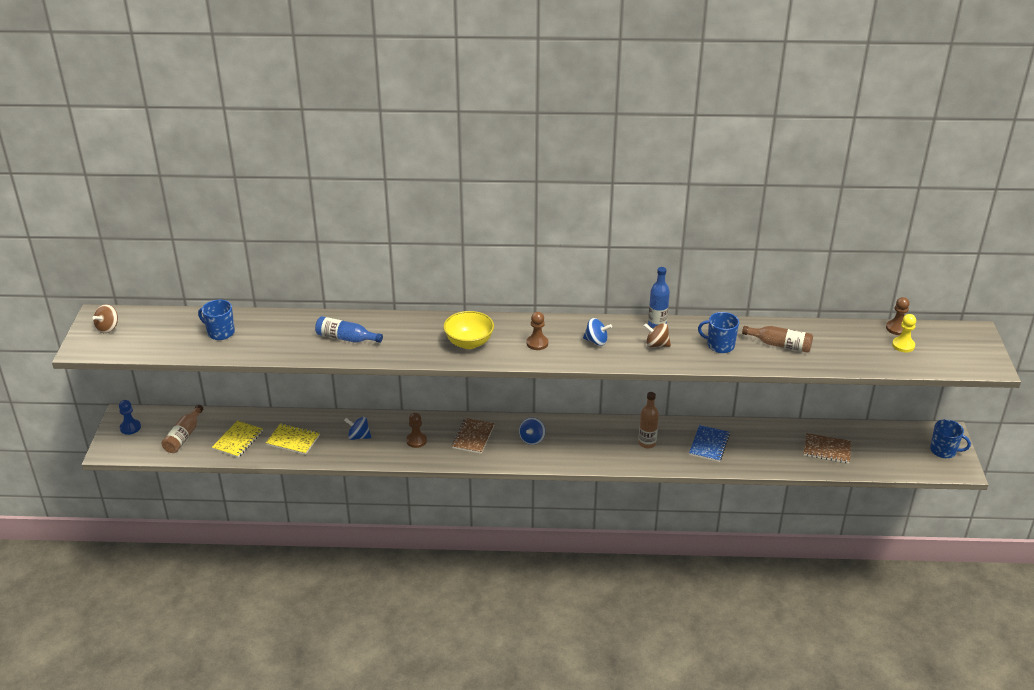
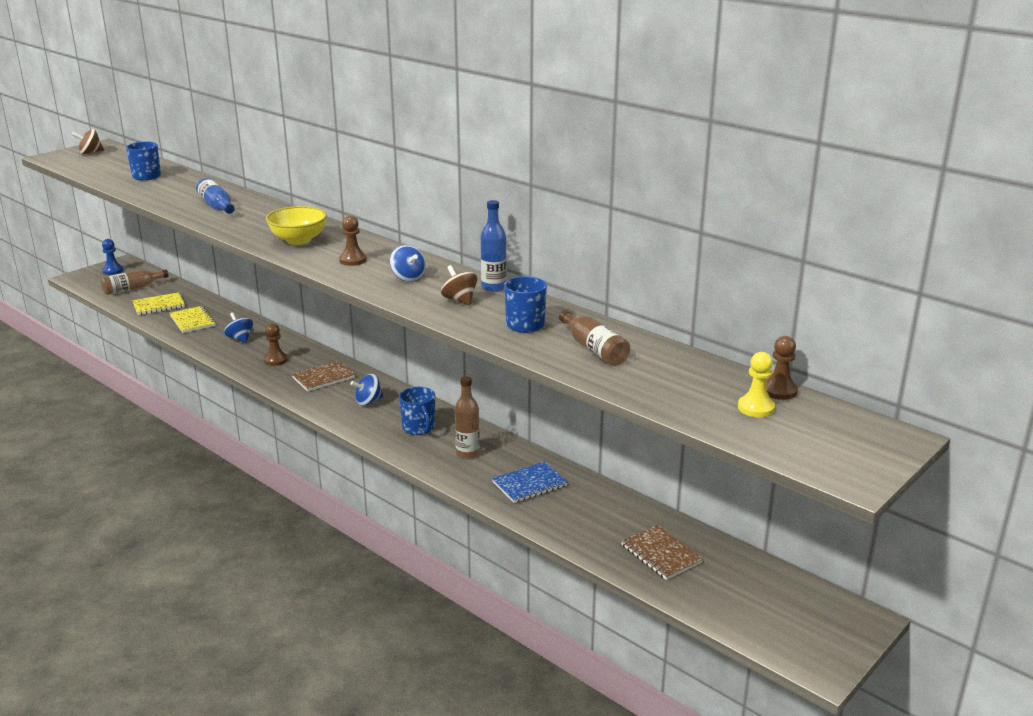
camera: 40 degrees right, 10 degrees down
(944, 450) = (825, 634): blue mug -> blue mug (419, 428)

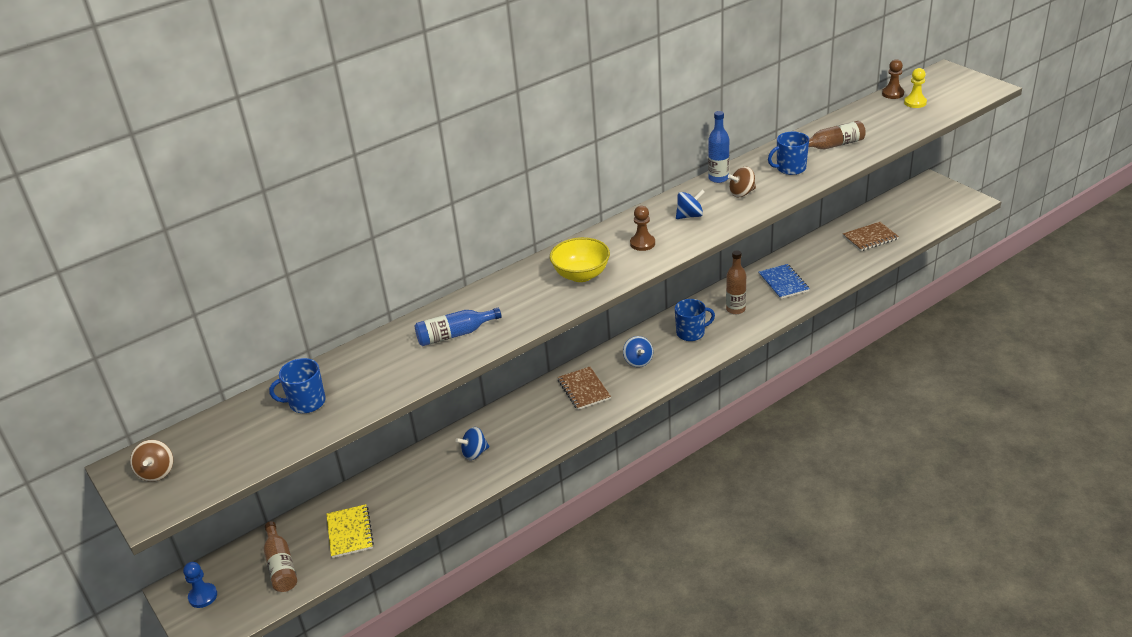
camera: 75 degrees left, 10 degrees up
(193, 321) = (410, 496): yellow notebook -> none
(276, 360) = (535, 423): brown pawn -> none

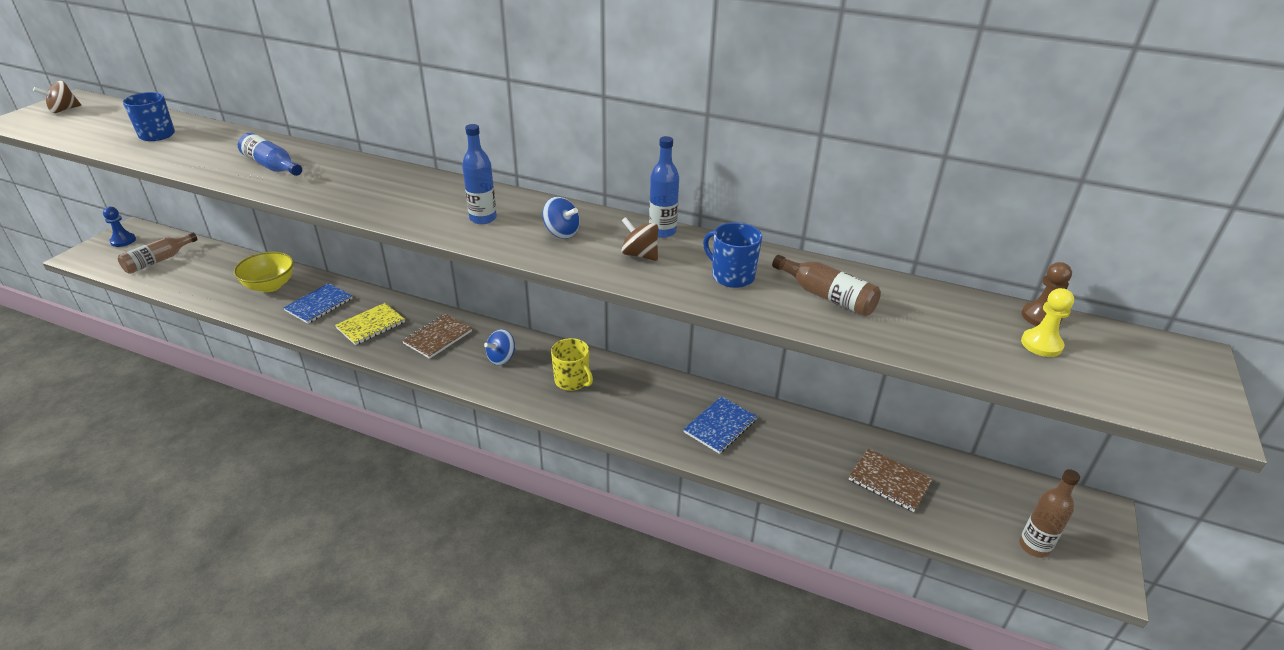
camera: 55 degrees right, 0 degrees up
(350, 532) = (201, 277): yellow notebook -> yellow notebook (371, 325)
(474, 453) = (319, 305): blue spinning top -> blue notebook
(581, 275) = (401, 200): yellow bowl -> yellow bowl (270, 286)
(642, 243) = (483, 218): brown pawn -> blue bottle
(691, 333) = (572, 381): blue mug -> yellow mug
(735, 309) = (638, 402): brown bottle -> brown bottle (1034, 546)

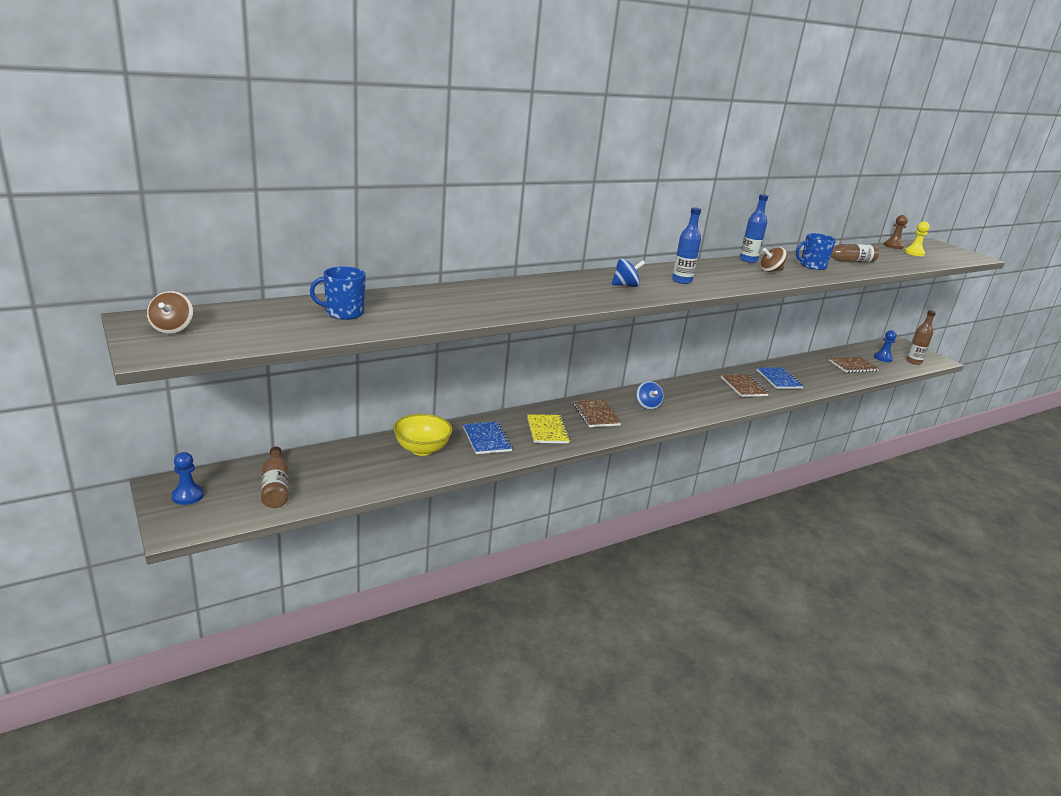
camera: 55 degrees left, 10 degrees down
(272, 166) = (500, 299): blue bottle -> none
(561, 233) = (724, 274): blue spinning top -> blue spinning top (625, 285)
(572, 381) = (696, 396): yellow mug -> none
(651, 405) = (744, 387): none -> brown notebook
(983, 506) = (883, 358): none -> blue pawn

